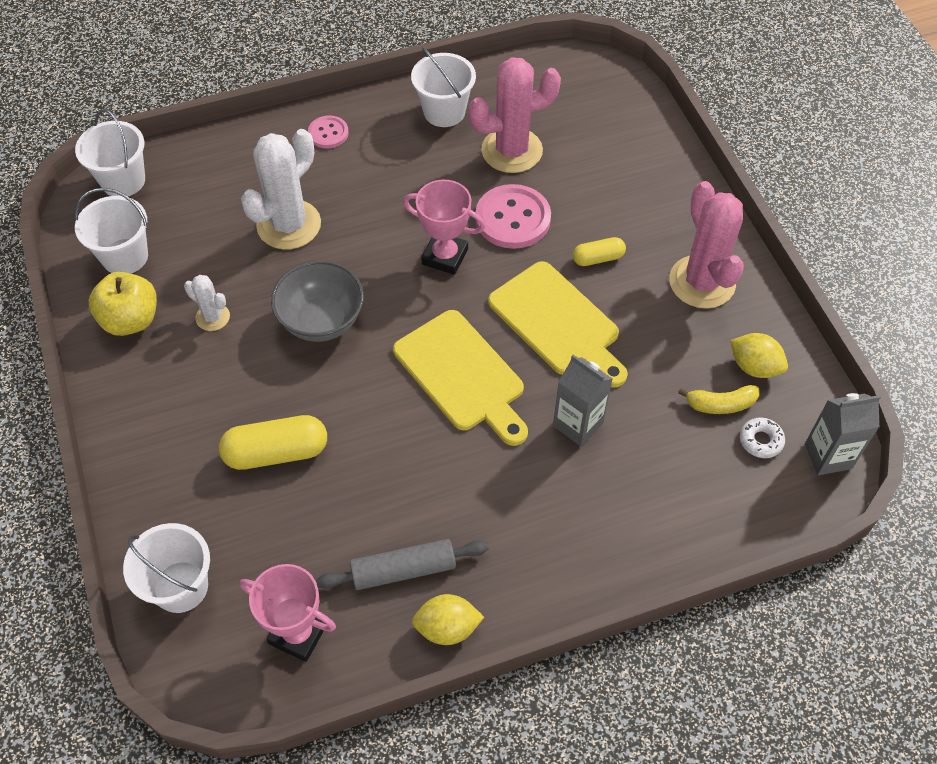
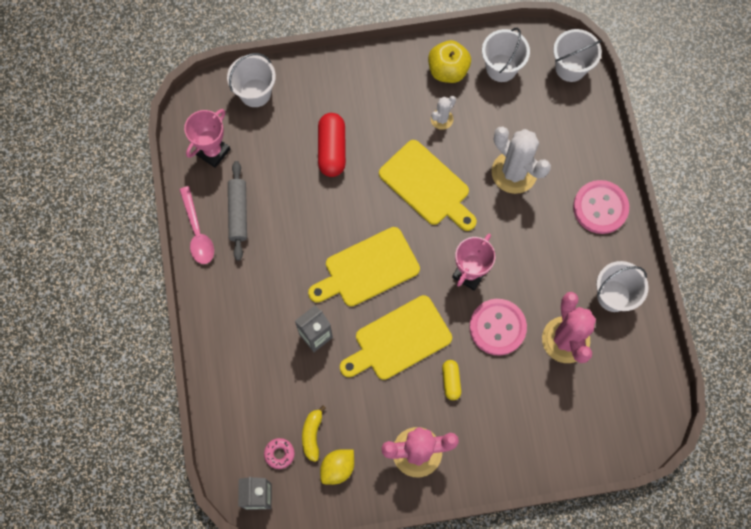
camera: 100 degrees right, 15 degrees up
(276, 452) = (332, 150): yellow capsule -> red capsule
(321, 321) = (427, 186): grey bowl -> yellow cutting board
(328, 133) = (600, 208): pink button -> pink button, size x1.78
(447, 628) = (197, 232): yellow lemon -> pink spoon
(761, 441) = (279, 454): white donut -> pink donut

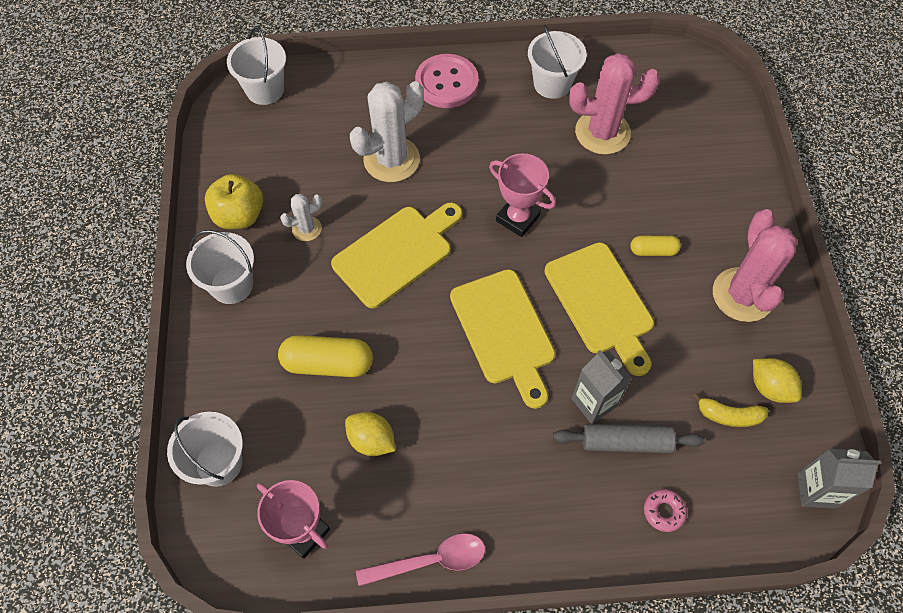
camera: 85 degrees left, 10 degrees down
(238, 213) = (407, 498): grey rolling pin -> grey rolling pin (626, 442)
(277, 186) = (371, 440): none -> yellow lemon
(279, 454) = (757, 459): pink donut -> pink donut (664, 511)
(332, 150) = (328, 363): red capsule -> yellow capsule
(441, 119) = (306, 229): white cactus -> white cactus turned 75 degrees counterclockwise
(497, 327) = (586, 196): pink button -> none
(501, 68) = (249, 158): white bucket -> white bucket (231, 285)

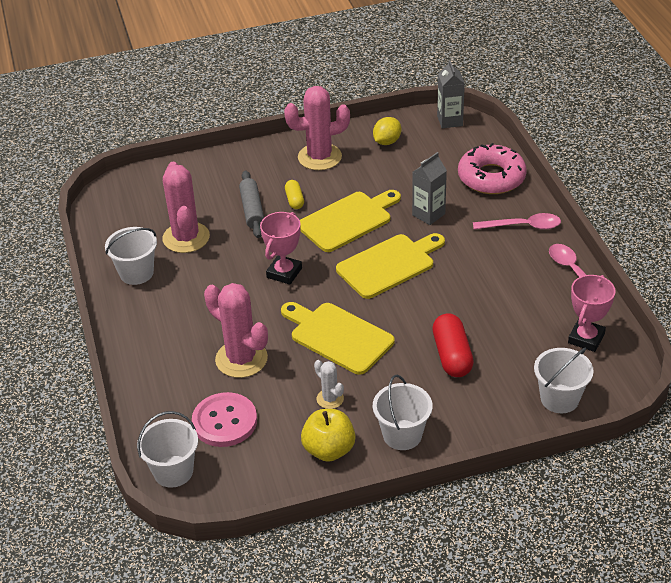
camera: 100 degrees left, 20 degrees down
(328, 363) = (452, 355): yellow capsule -> red capsule
(371, 440) = (503, 318): yellow lemon -> none
(391, 159) = (241, 359): white cactus -> pink cactus
(446, 83) = (145, 339): pink button -> pink button (224, 421)
(543, 521) = (522, 226): none -> pink spoon
(626, 442) = (451, 197): grey rolling pin -> grey rolling pin (252, 210)
(664, 511) = (491, 177): pink donut -> pink donut, size x2.45
(728, 415) = (414, 157): yellow banana -> none

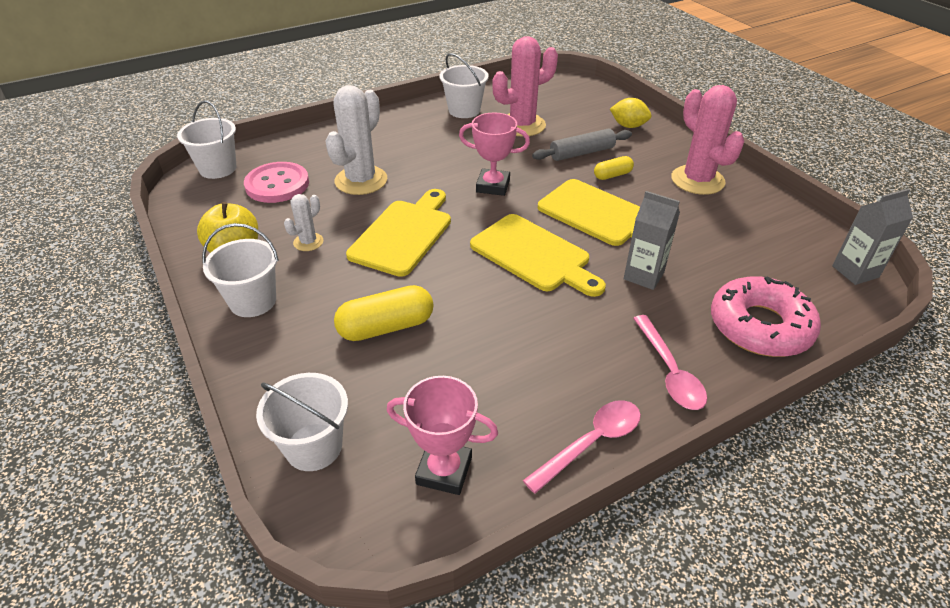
camera: 75 degrees right, 0 degrees up
(241, 359) = (361, 180): pink cactus -> white cactus
(387, 142) = (764, 224): yellow lemon -> yellow lemon (628, 126)
(452, 355) = (386, 327): red capsule -> yellow capsule

